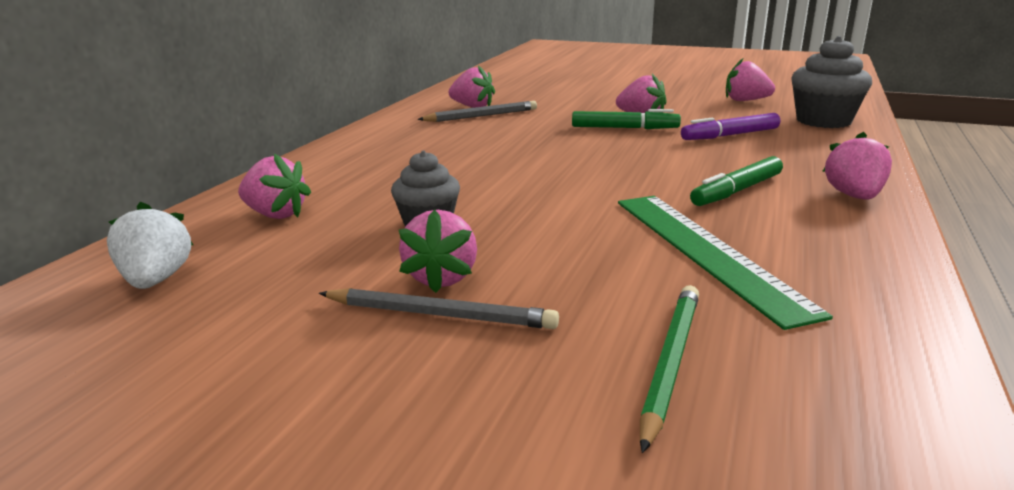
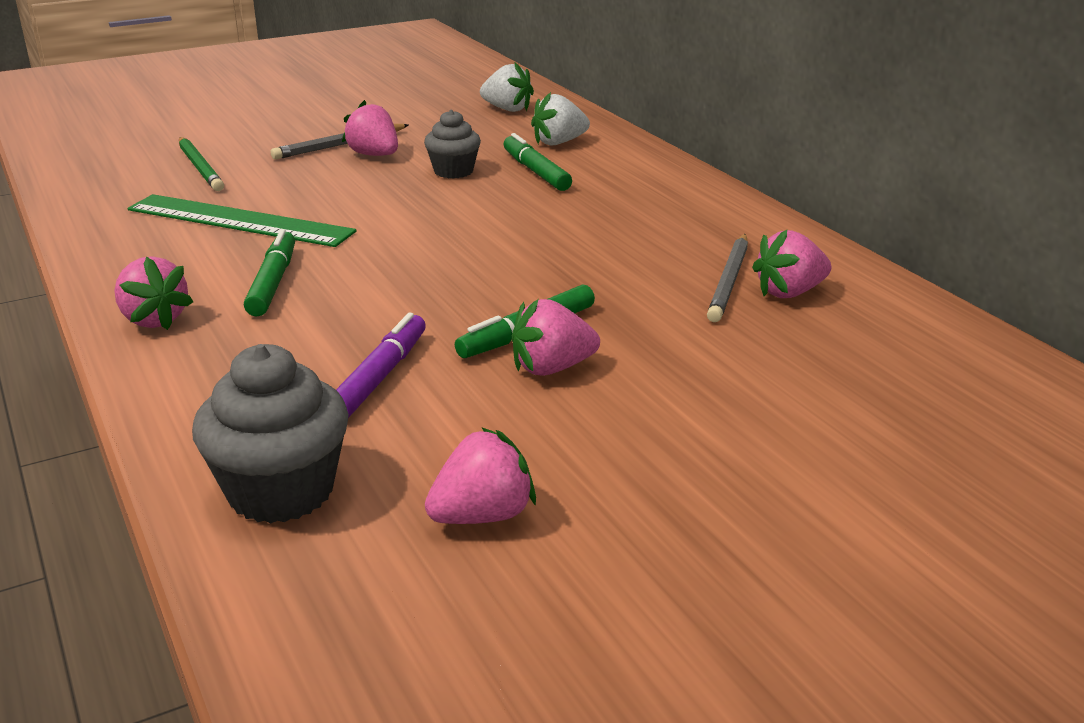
camera: 130 degrees right, 5 degrees up
(276, 214) = (559, 142): pink strawberry -> white strawberry
(377, 197) = (536, 172): none -> green marker

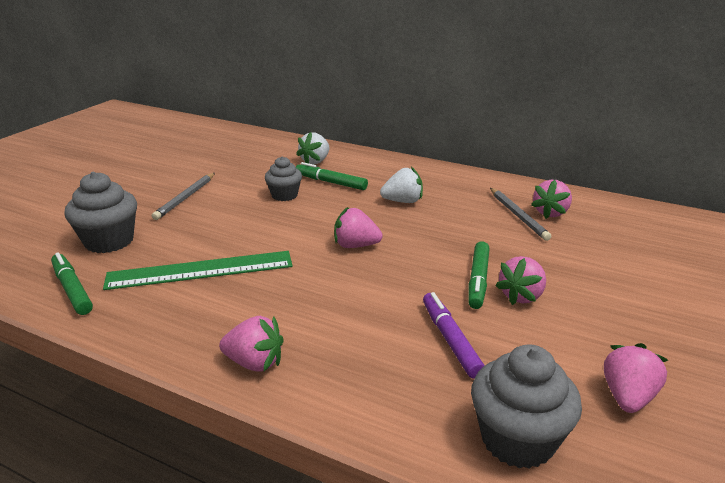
camera: 35 degrees left, 0 degrees up
(200, 167) = (109, 241): green pencil -> grey cupcake
(273, 283) = (291, 305): green marker -> green marker (72, 289)
(374, 155) = (219, 198): pink strawberry -> pink strawberry (355, 245)
(507, 109) = (254, 148): white strawberry -> white strawberry (403, 201)

